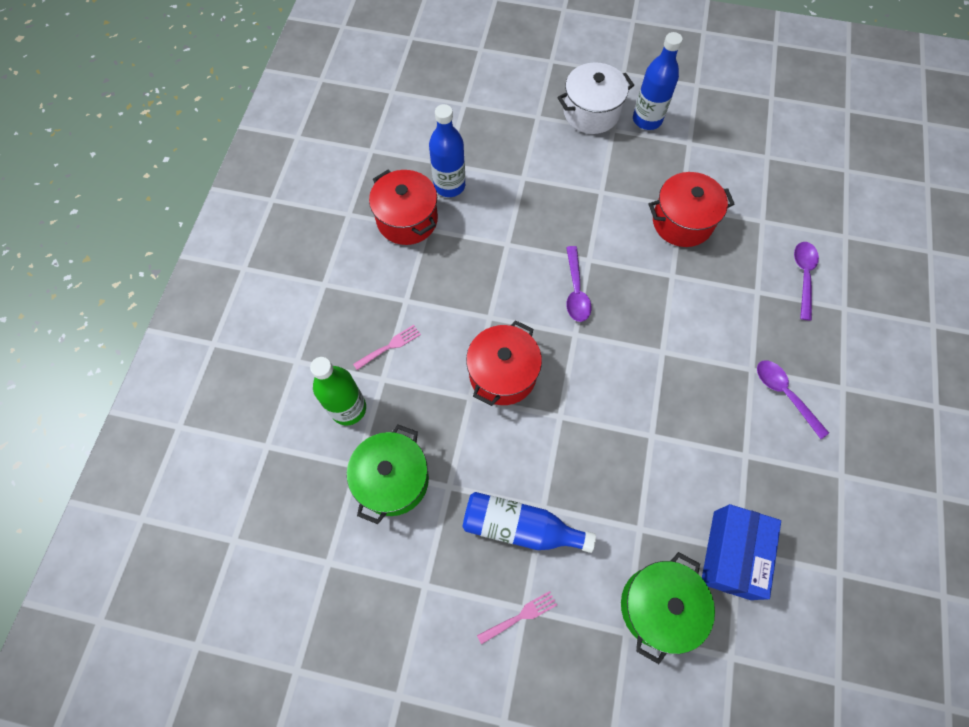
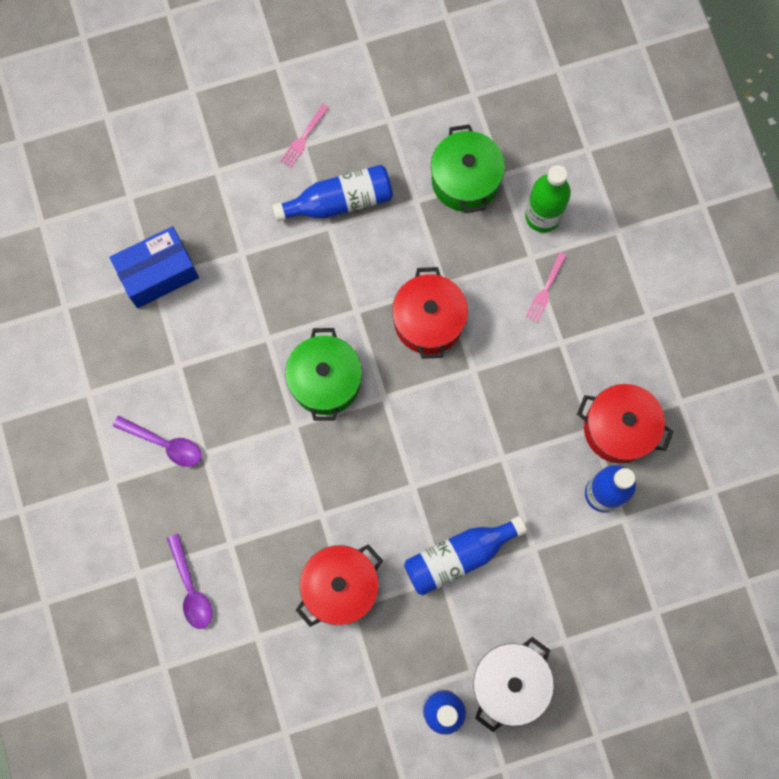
camera: 150 degrees right, 10 degrees up
(576, 291) = (407, 443): purple spoon -> none
(581, 198) = (459, 556): none -> blue bottle
(658, 606) = (200, 202): green pot -> green pot (325, 381)
(731, 554) = (158, 273): blue box -> blue box turned 75 degrees clockwise

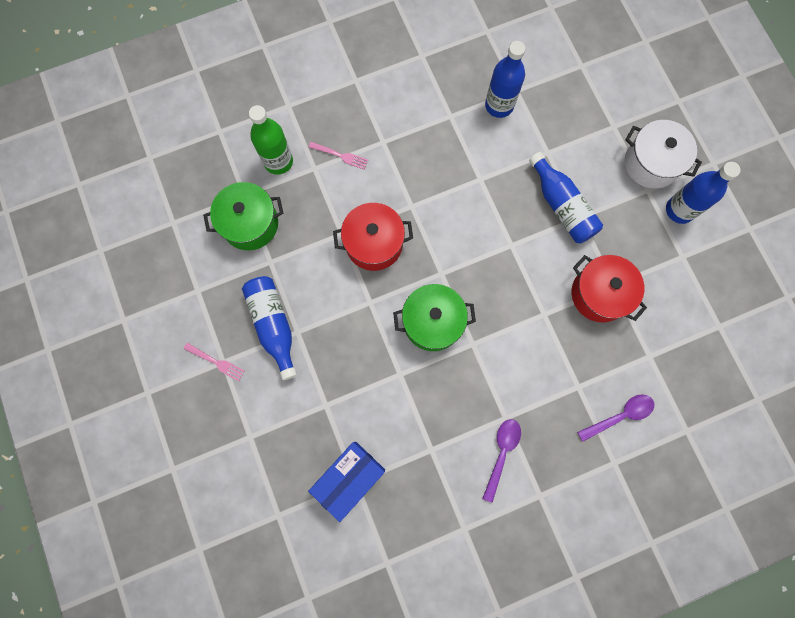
camera: 95 degrees left, 0 degrees up
(158, 273) = (349, 478): blue box -> blue box turned 75 degrees clockwise
(618, 428) = (447, 97): red pot -> none

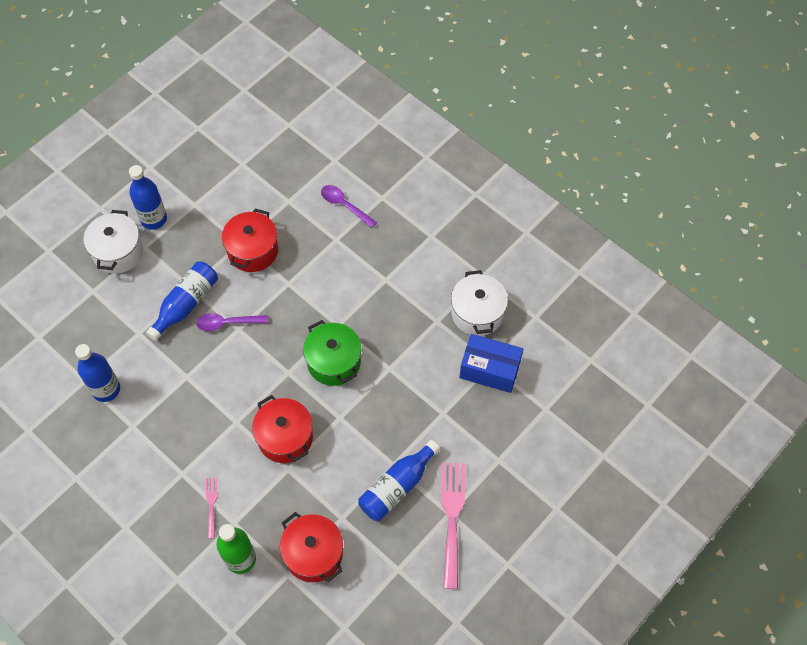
camera: 115 degrees left, 15 degrees down
(216, 362) = (452, 519): pink fork -> pink fork, size x2.06
(250, 224) = (313, 554): green pot -> red pot
(421, 499) = (477, 313): none -> white pot
(501, 453) = (414, 272): purple spoon -> purple spoon (227, 323)

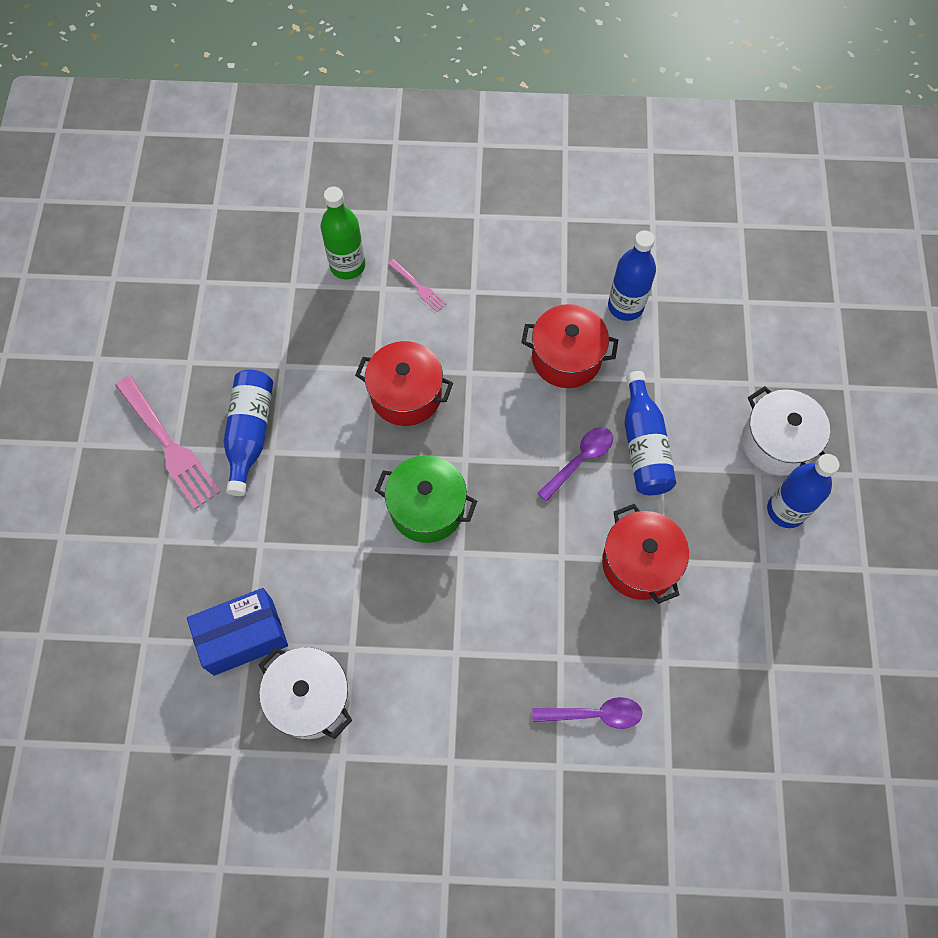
camera: 140 degrees right, 5 degrees up
(313, 554) = (283, 317): red pot -> red pot (566, 358)

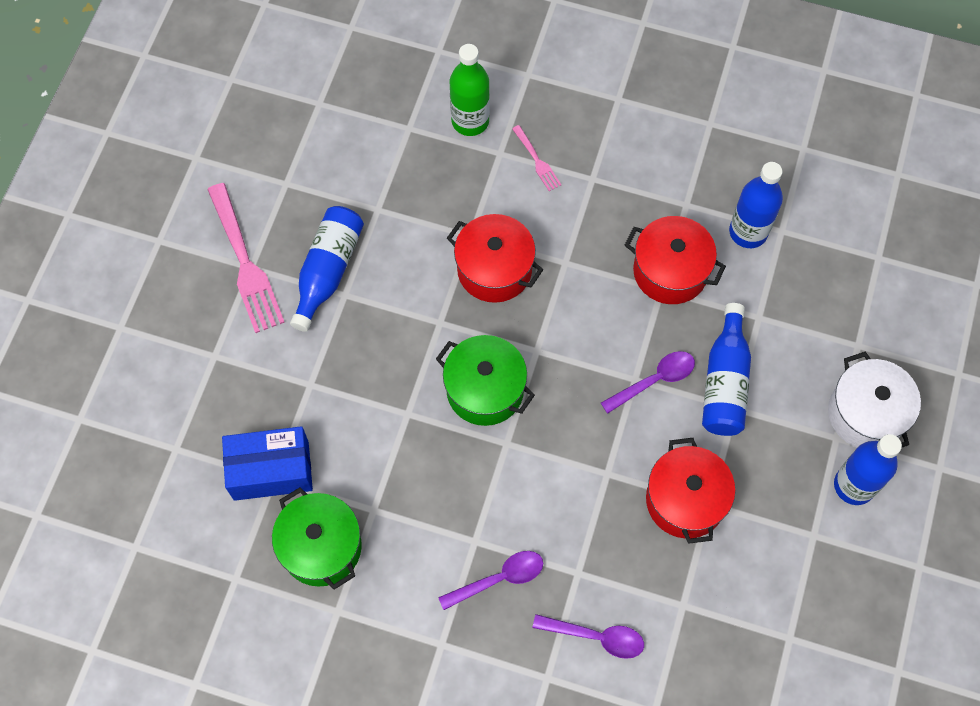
camera: 15 degrees right, 0 degrees up
(311, 698) = (321, 547): white pot -> green pot
(488, 683) = (498, 579): none -> purple spoon

